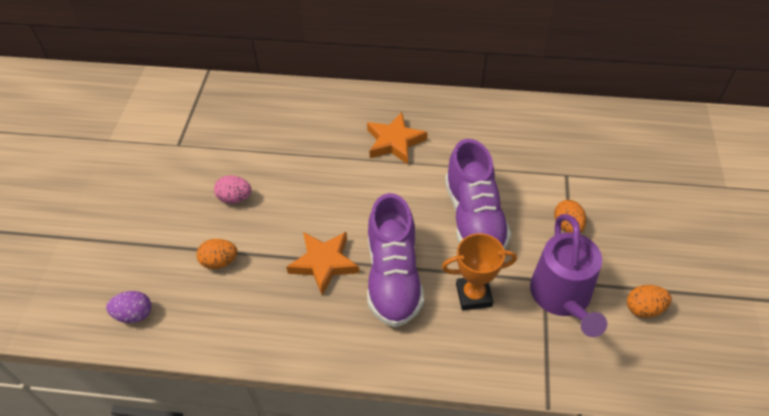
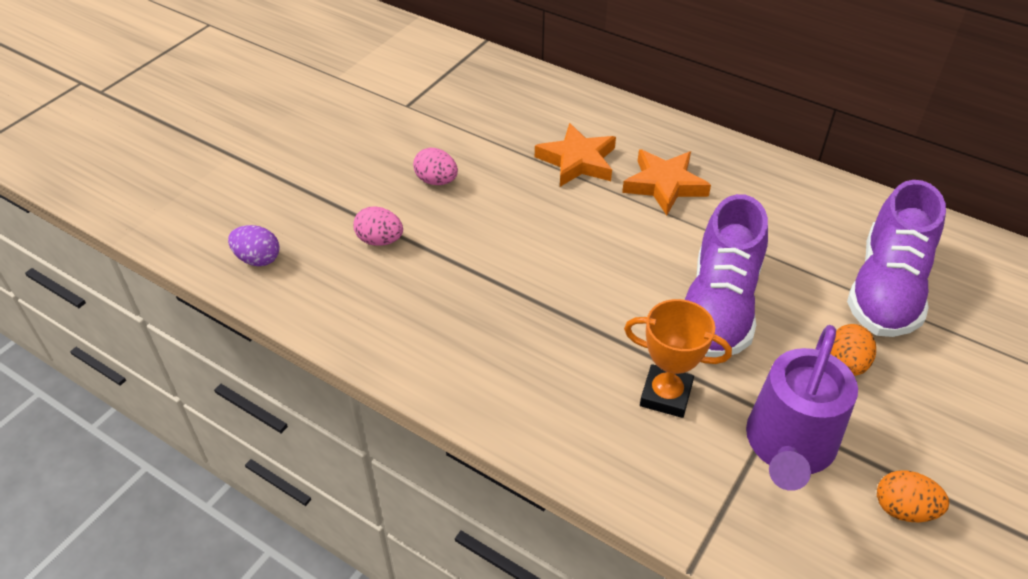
camera: 25 degrees right, 5 degrees down
(219, 262) = (380, 240): orange egg -> pink egg
(324, 263) = (497, 287): orange star -> orange star (577, 161)
(393, 277) = (573, 334): purple shoe -> purple shoe (886, 289)

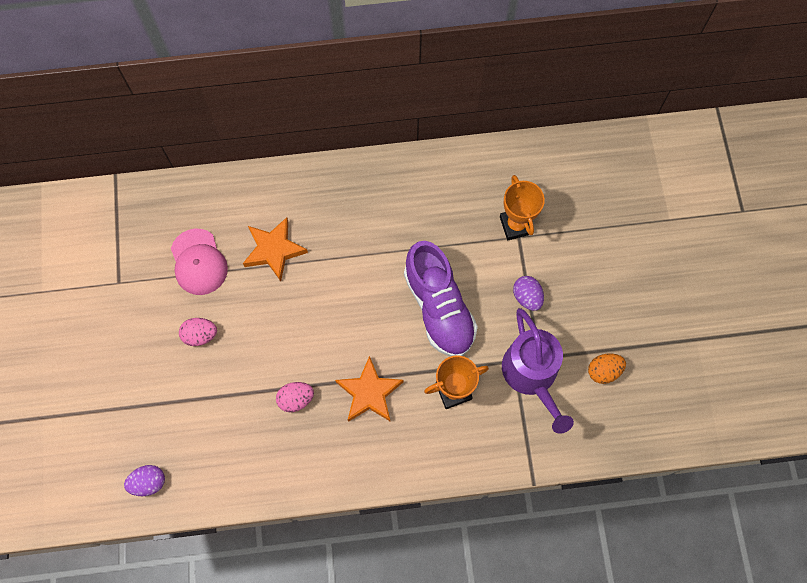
camera: 40 degrees left, 25 degrees up
(380, 240) = (209, 409): pink egg -> pink egg (296, 399)
(494, 130) = (198, 262): none -> pink cap
(664, 185) = (342, 231): orange star -> orange star (369, 393)
(846, 363) = (527, 297): orange egg -> purple egg
(886, 289) = (516, 225): purple shoe -> orange trophy

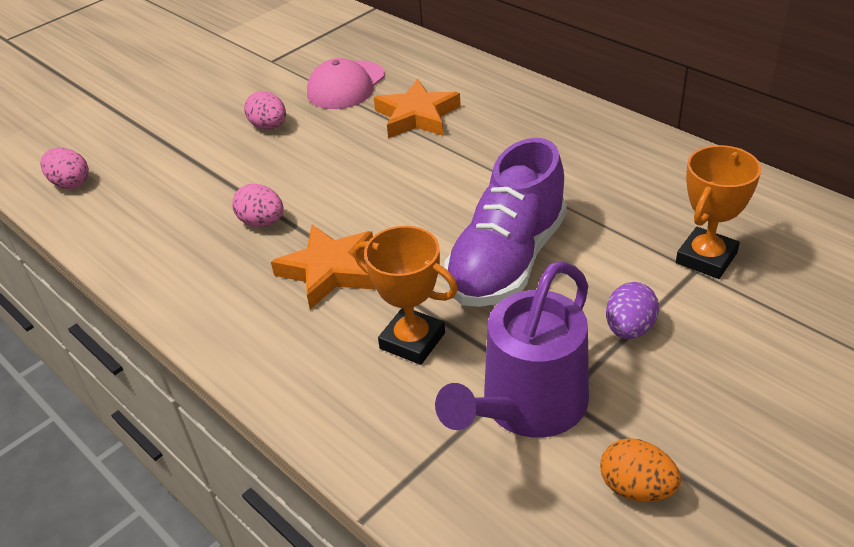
camera: 55 degrees right, 30 degrees down
(148, 482) = (70, 183): purple egg -> pink egg

